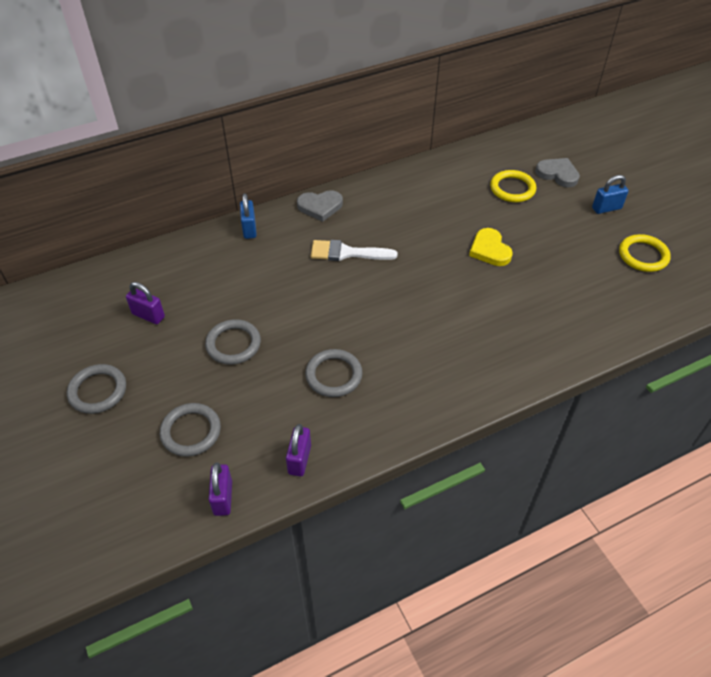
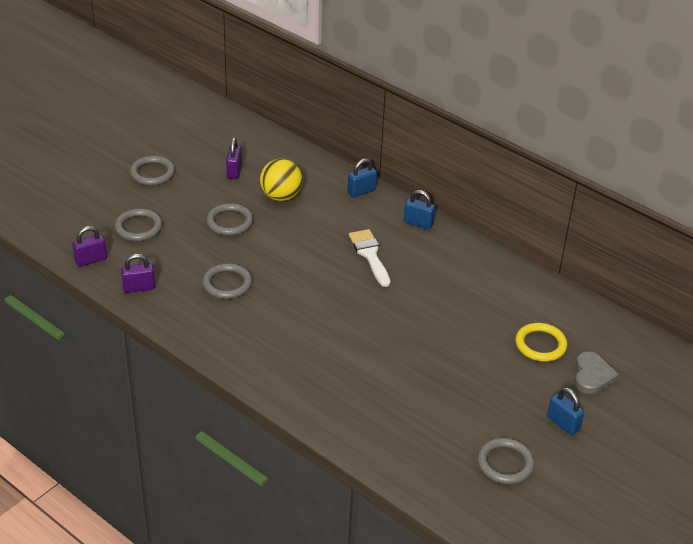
camera: 65 degrees right, 10 degrees down
(217, 290) = (281, 196): none -> yellow ball
(320, 207) = (418, 223): grey heart -> blue padlock
(489, 250) = (435, 345): yellow heart -> none
(643, 255) = (505, 463): yellow ring -> grey ring

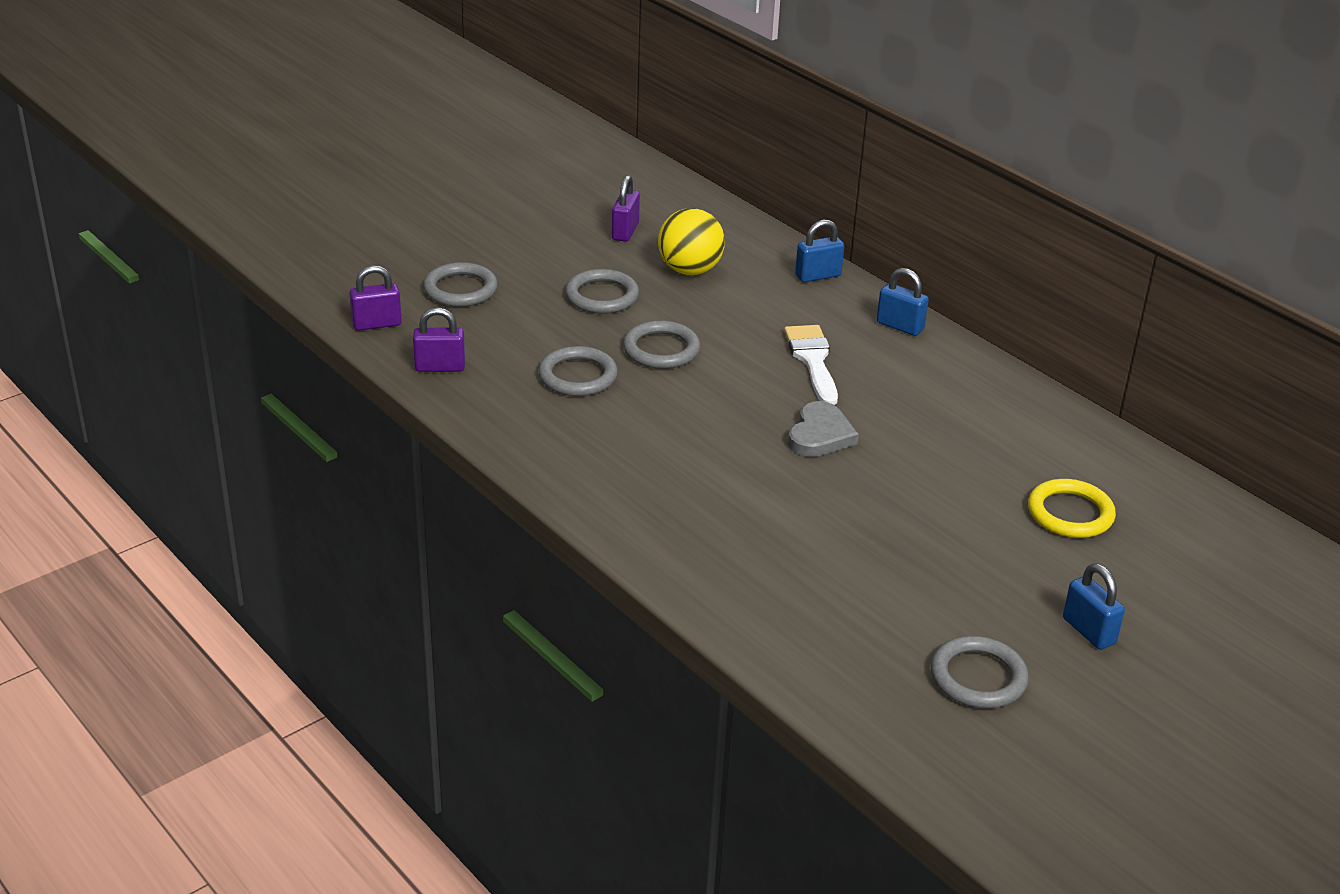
camera: 10 degrees right, 5 degrees down
(152, 173) = (500, 222): grey ring -> grey ring (661, 349)
(592, 375) = (1151, 567): grey heart -> grey heart (820, 435)

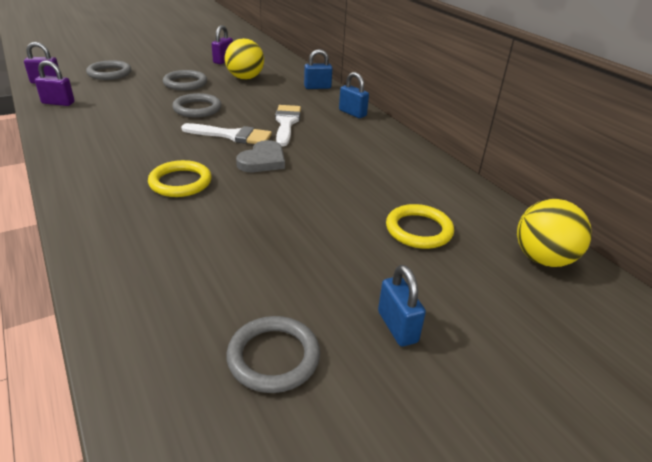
camera: 10 degrees right, 0 degrees up
(578, 376) = (135, 115): grey ring -> none
(734, 485) = (180, 182): none -> yellow ring
(749, 396) = (232, 135): none -> white brush
(1225, 532) = (543, 259): none -> yellow ball

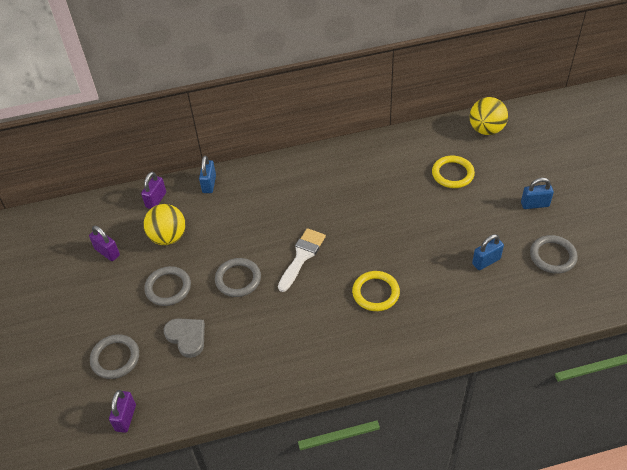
camera: 70 degrees left, 15 degrees up
(58, 103) = (194, 396): purple padlock -> purple padlock (156, 200)
(263, 161) = (350, 240): grey heart -> grey heart (187, 337)
(286, 123) = (285, 217): white brush -> none
(352, 113) = (275, 170): blue padlock -> blue padlock (486, 261)

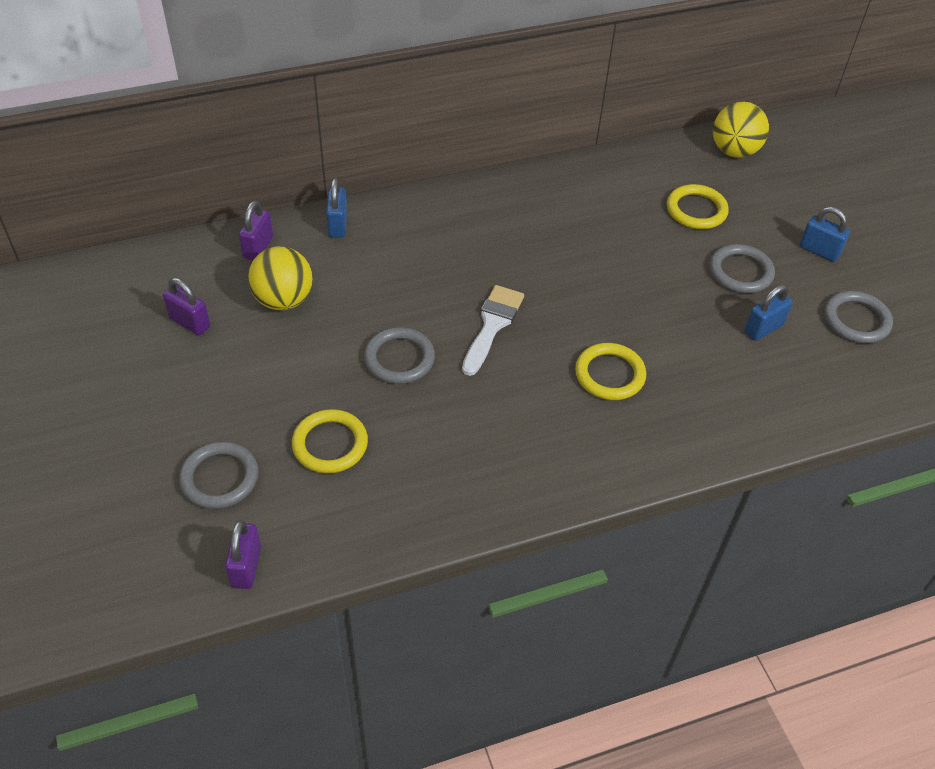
camera: 10 degrees left, 0 degrees up
(168, 288) = (292, 373): grey ring -> grey ring (740, 272)
(187, 337) = (330, 444): grey heart -> yellow ring
(535, 204) = (819, 251): blue padlock -> blue padlock turned 45 degrees clockwise

